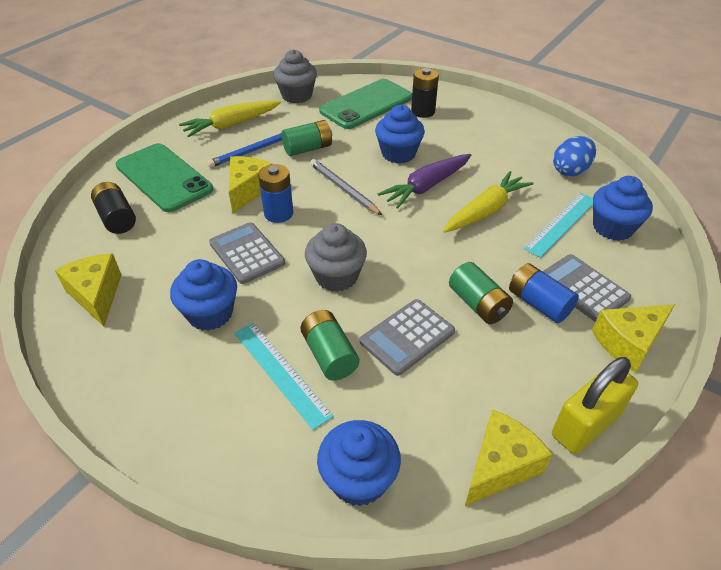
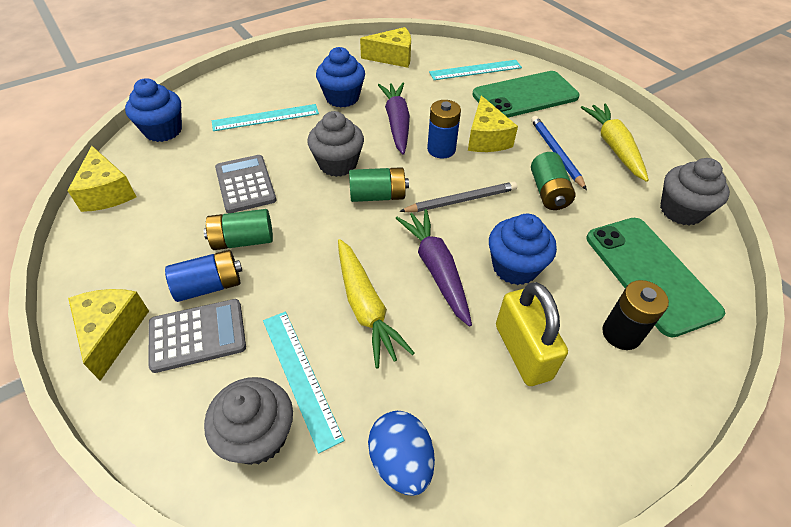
camera: 110 degrees right, 5 degrees up
(117, 218) = (475, 70): black battery -> turquoise ruler
(246, 253) = (397, 123): grey calculator -> purple carrot
(248, 190) = (486, 138): yellow cheese -> yellow cheese turned 45 degrees clockwise
(329, 355) = (262, 141): green battery -> green battery (378, 196)
(585, 424) = (83, 253): yellow padlock -> yellow padlock (523, 351)
(612, 228) = (258, 436): blue cupcake -> grey cupcake

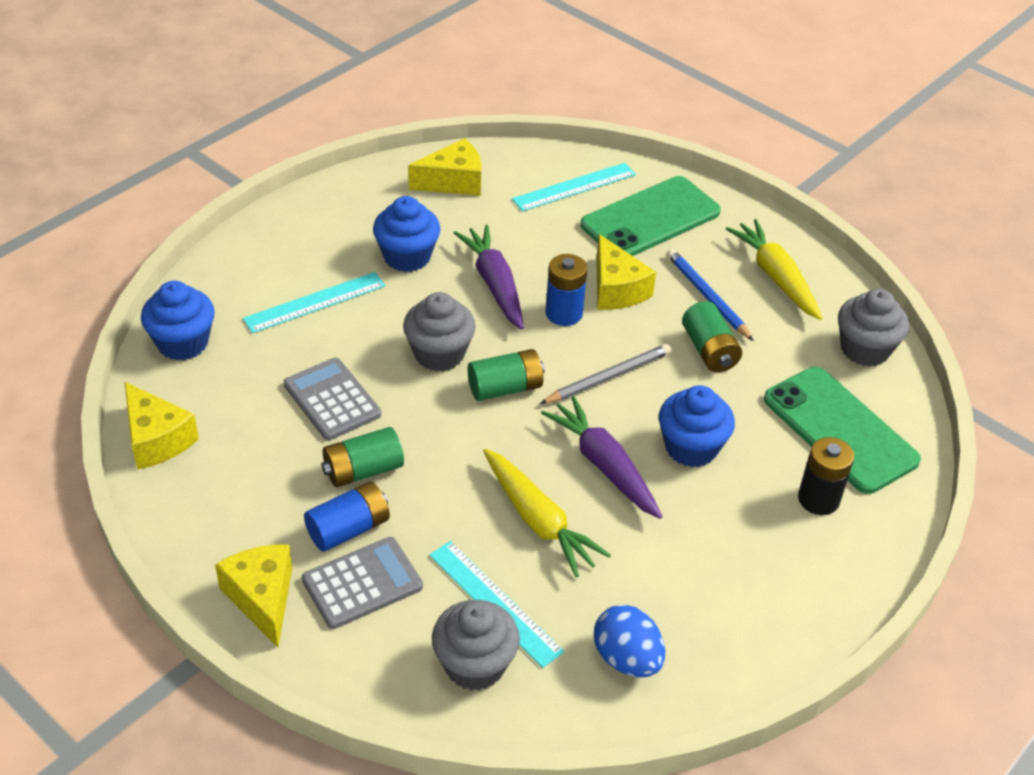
camera: 15 degrees left, 5 degrees down
(523, 351) = (720, 535): yellow padlock -> none

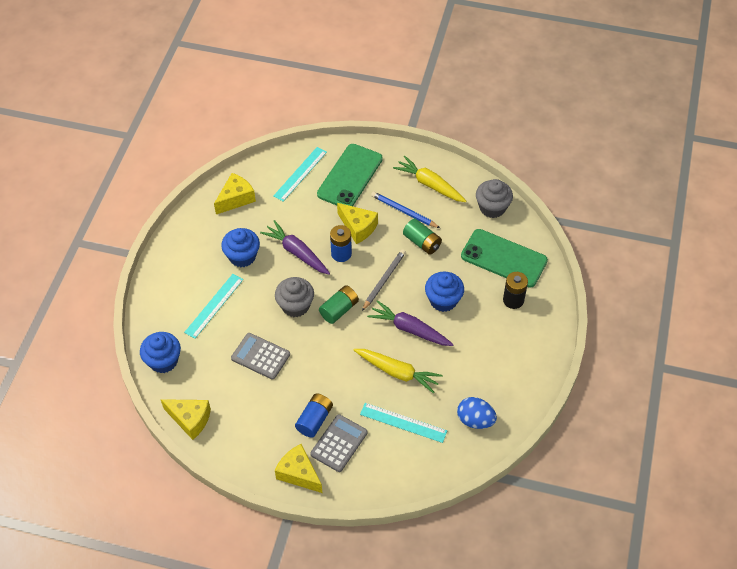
camera: 25 degrees left, 10 degrees up
(363, 470) = (301, 387): green battery -> none
(474, 665) = (413, 456): grey cupcake -> none

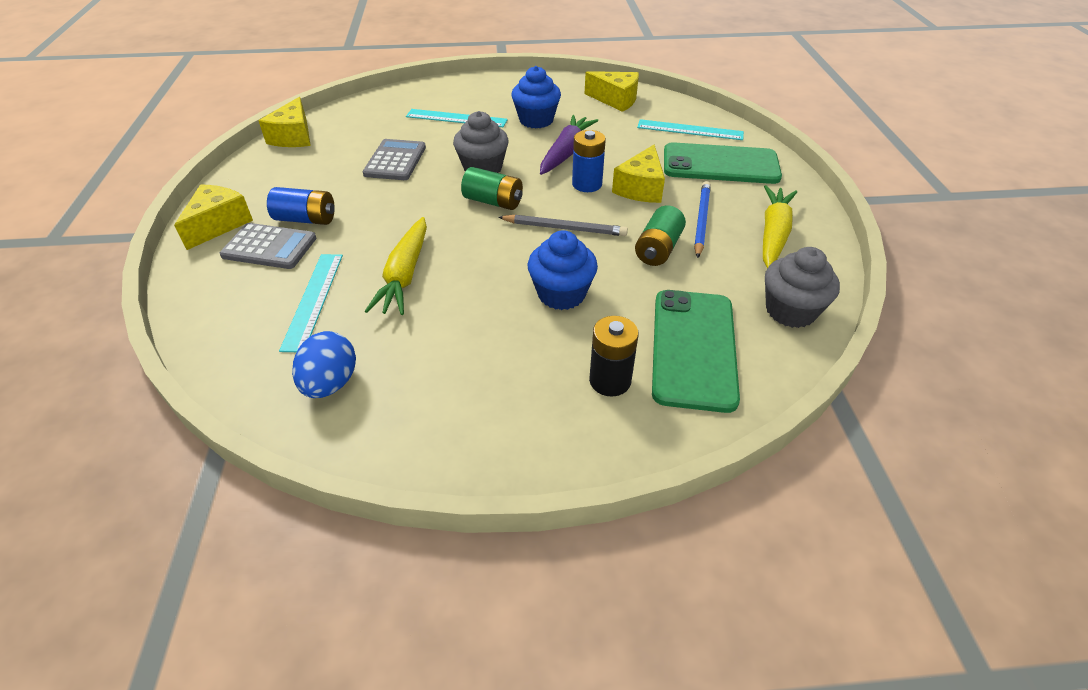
camera: 70 degrees right, 10 degrees down
(163, 361) = (369, 106): blue cupcake -> none
(410, 329) = (489, 271): purple carrot -> none

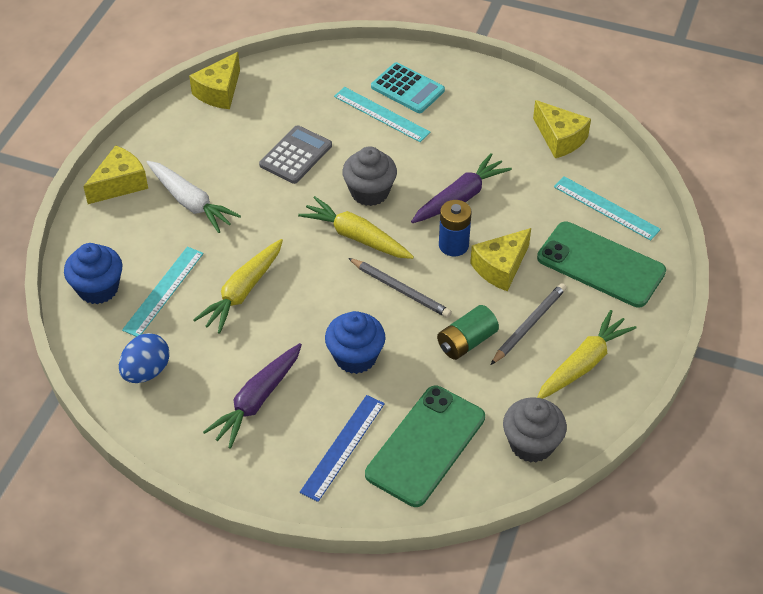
camera: 25 degrees right, 5 degrees up
(269, 247) = (151, 223): grey calculator -> none
(306, 219) = (190, 202): blue battery -> white carrot
(467, 99) = (407, 89): none -> turquoise calculator
(482, 368) = (257, 400): none -> purple carrot
(493, 202) = (356, 237): green battery -> yellow carrot
(536, 120) = (458, 142): blue cupcake -> blue cupcake (98, 288)
(610, 381) = (343, 447): black battery -> blue ruler
(701, 220) = (529, 325): blue pencil -> grey pencil

